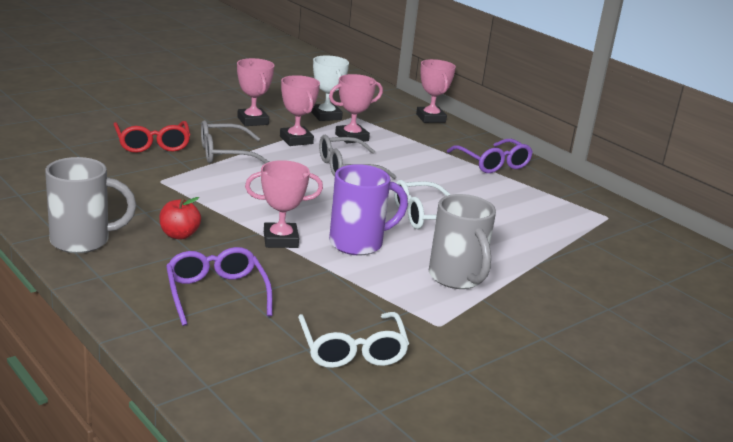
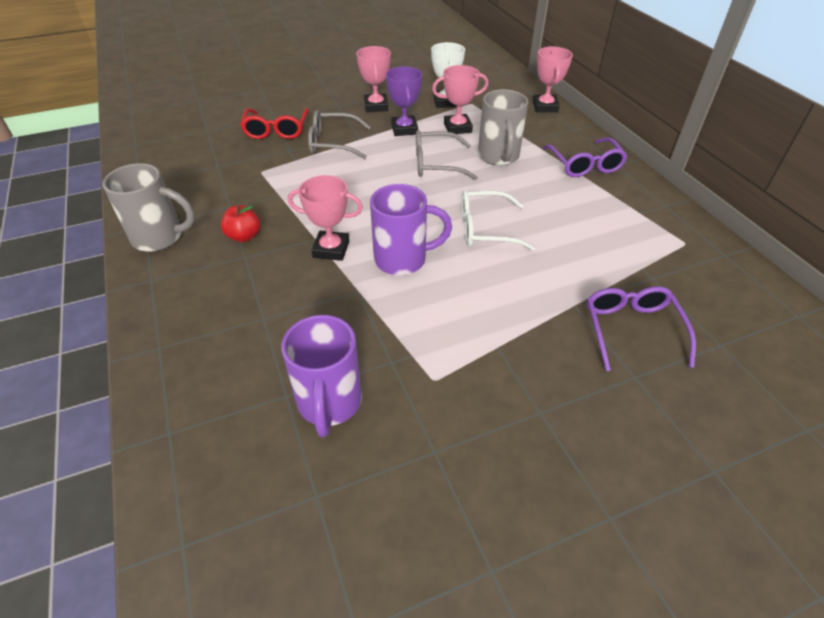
camera: 20 degrees right, 20 degrees up
(216, 293) = (239, 312): purple glasses -> purple glasses (631, 330)
(296, 140) = (404, 129): pink trophy -> purple trophy
(352, 350) = (329, 403): white glasses -> purple mug
(457, 278) = (482, 315): grey mug -> grey mug (498, 157)

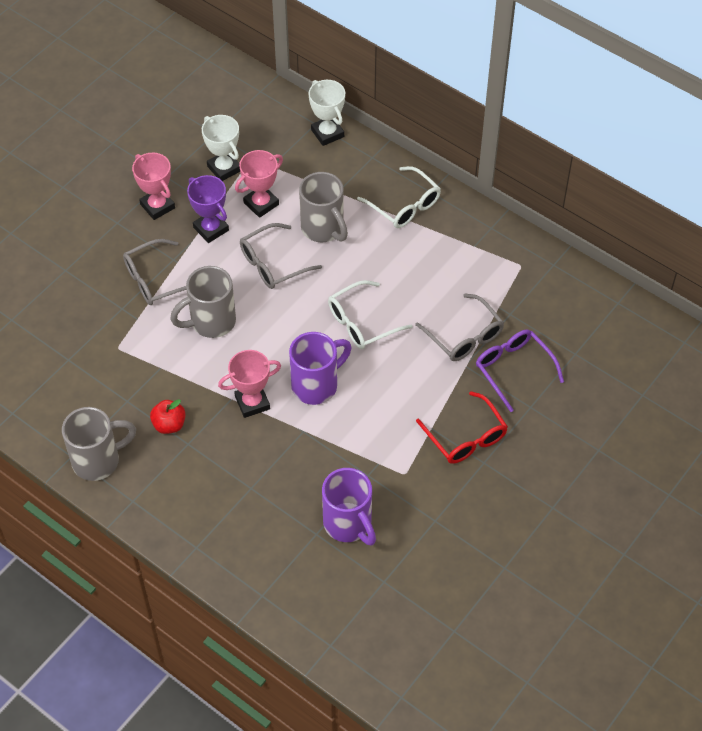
camera: 30 degrees left, 10 degrees up
(276, 130) = (84, 287): red glasses -> red glasses (466, 437)
(350, 182) = (211, 322): none -> grey mug
(545, 107) = (327, 133): pink trophy -> white trophy
(585, 165) = (404, 205): purple glasses -> white glasses
(588, 278) = (464, 336): none -> grey glasses

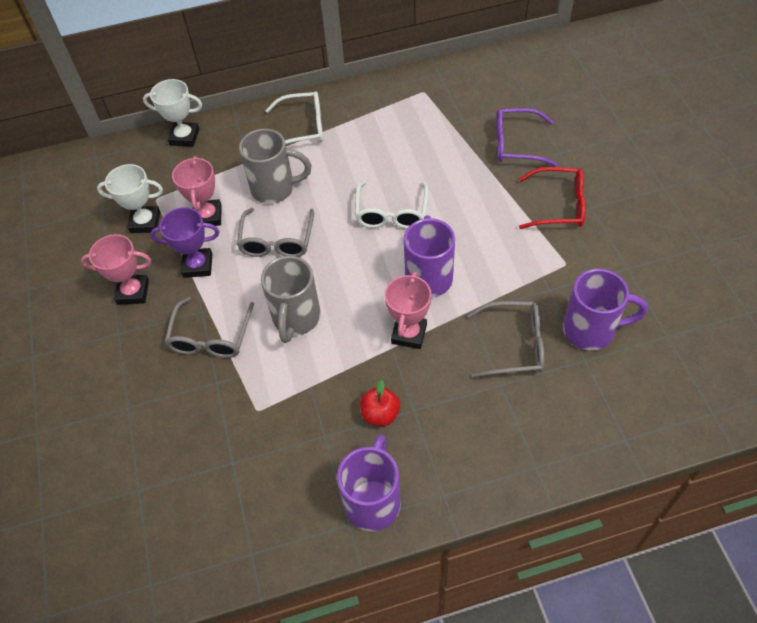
camera: 50 degrees left, 0 degrees up
(98, 460) = (373, 501): grey mug -> purple mug
(464, 336) = (460, 157): grey glasses -> grey glasses (514, 345)

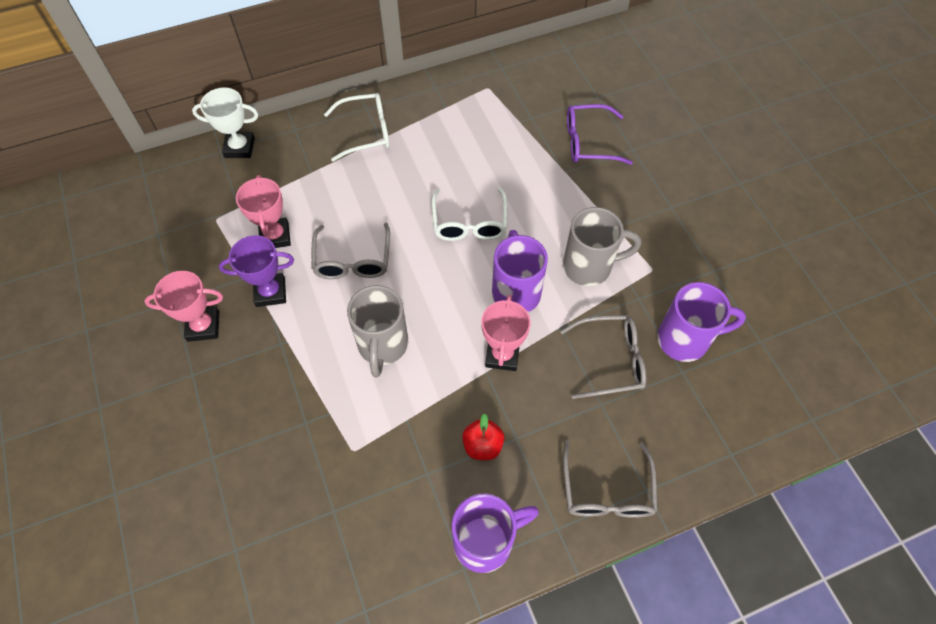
camera: 10 degrees left, 5 degrees up
(145, 222) = (207, 246): white trophy -> none
(211, 337) = (294, 372): grey glasses -> grey glasses (607, 491)
(275, 189) = (344, 202): grey mug -> grey mug (589, 266)
(373, 501) = (486, 541): purple mug -> purple mug turned 60 degrees clockwise
(558, 205) = (638, 207): red glasses -> none

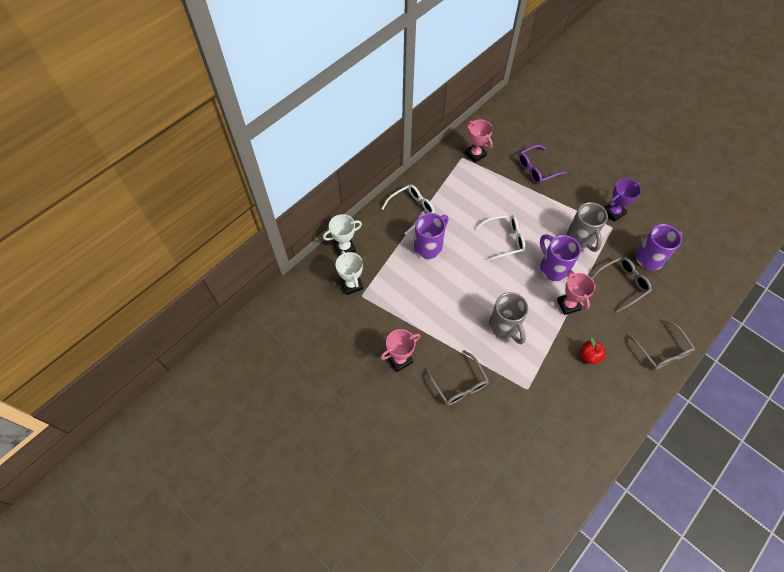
camera: 25 degrees left, 0 degrees up
(213, 199) = (352, 285): none -> white trophy
(270, 292) = (423, 324): purple trophy -> purple trophy (613, 212)
(275, 236) = (403, 291): pink trophy -> pink trophy (475, 154)
(353, 260) = (456, 287): grey glasses -> grey glasses (459, 384)
(469, 223) = (504, 240): white glasses -> white glasses turned 75 degrees counterclockwise
(486, 541) = (622, 402): purple mug -> purple mug (429, 246)
(589, 266) = (581, 238): grey mug -> grey mug turned 105 degrees clockwise

